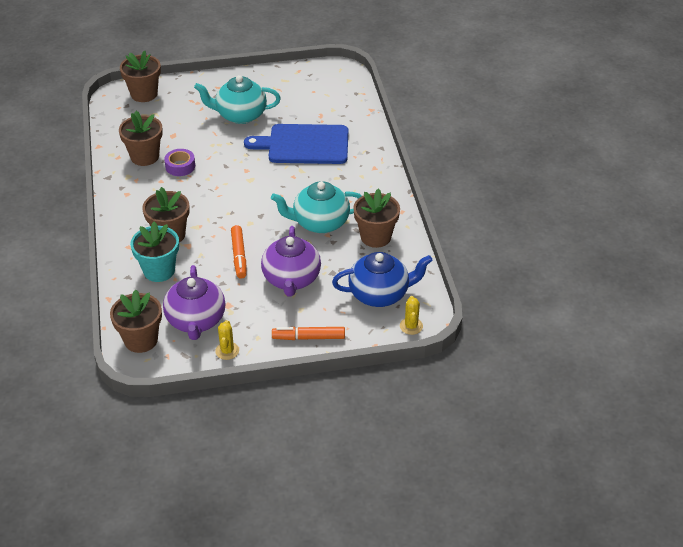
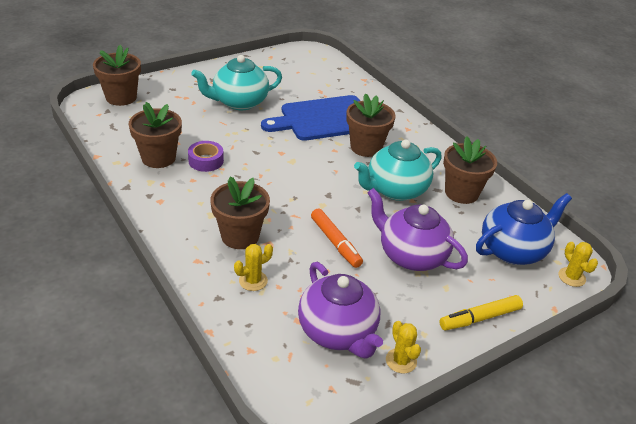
camera: 25 degrees left, 5 degrees down
(141, 340) = (285, 376): brown flower pot -> brown flower pot (366, 147)
(159, 270) = (253, 281): turquoise flower pot -> yellow cactus
(291, 279) = (411, 255): purple teapot -> purple teapot turned 150 degrees clockwise
(308, 337) = (480, 318): orange marker -> yellow marker

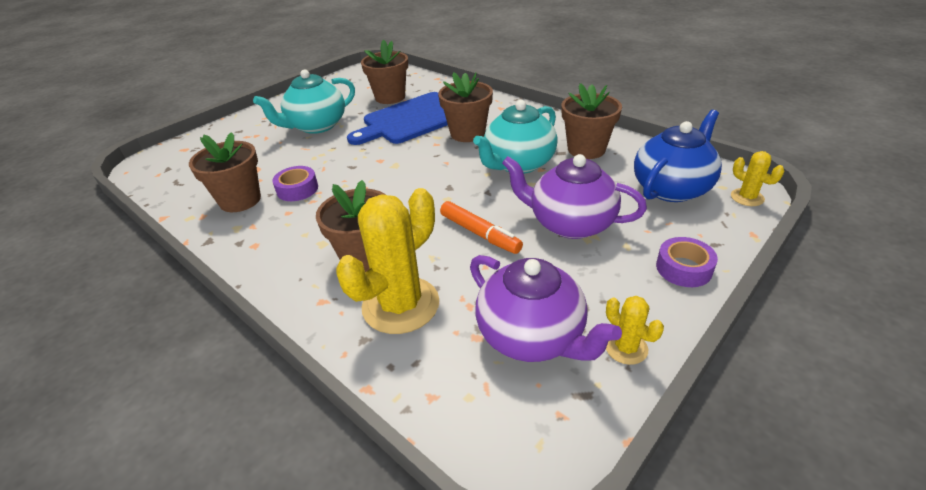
camera: 10 degrees left, 0 degrees up
(121, 97) = (181, 152): brown flower pot -> brown flower pot (390, 97)
(253, 281) = (400, 305): yellow cactus -> yellow cactus, size x2.09
(480, 318) = (683, 268): yellow marker -> purple tape

